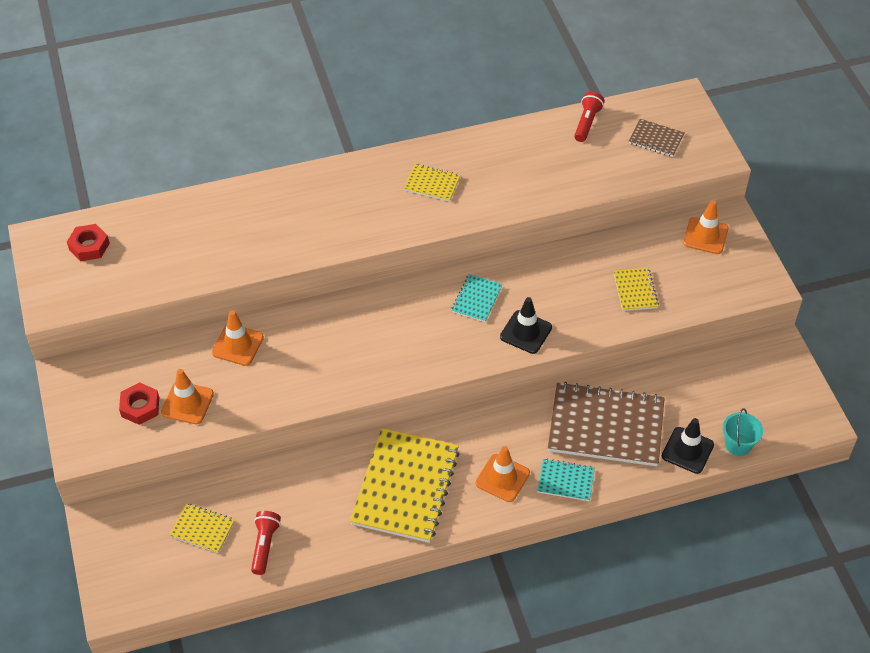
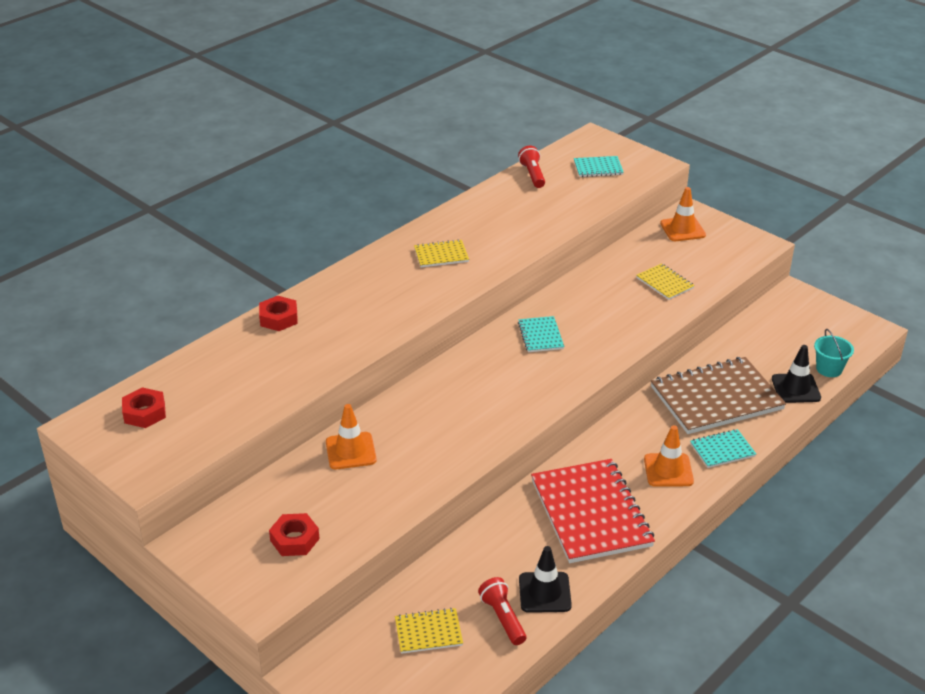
camera: 30 degrees left, 15 degrees down
(187, 403) = (341, 517): orange traffic cone -> none
(250, 195) = (278, 318): none -> red nut
(405, 487) = (590, 513): yellow notebook -> red notebook
(526, 332) = (604, 343): black traffic cone -> black traffic cone (544, 592)
(656, 139) = (598, 168): brown notebook -> turquoise notebook

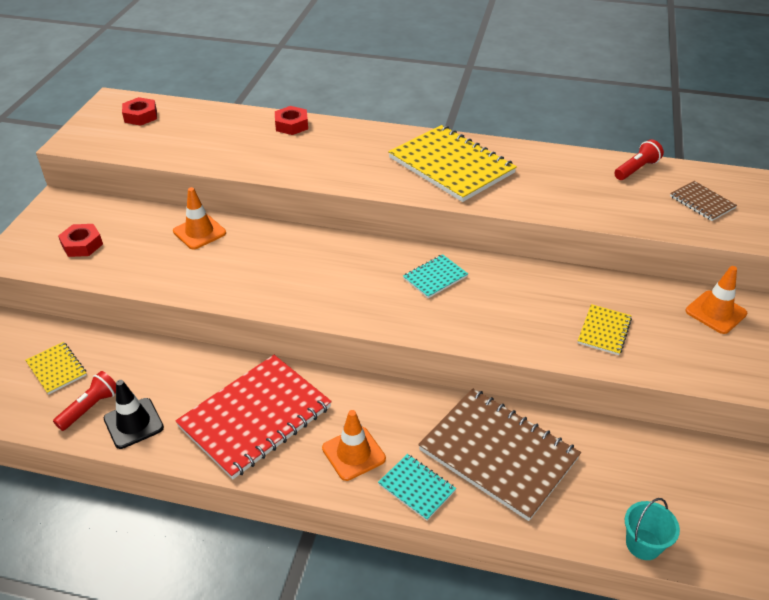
camera: 60 degrees right, 5 degrees up
(441, 255) = (451, 165): yellow notebook -> yellow notebook, size x2.13
(598, 168) = (702, 202): turquoise notebook -> brown notebook
(796, 388) = (576, 521): black traffic cone -> none

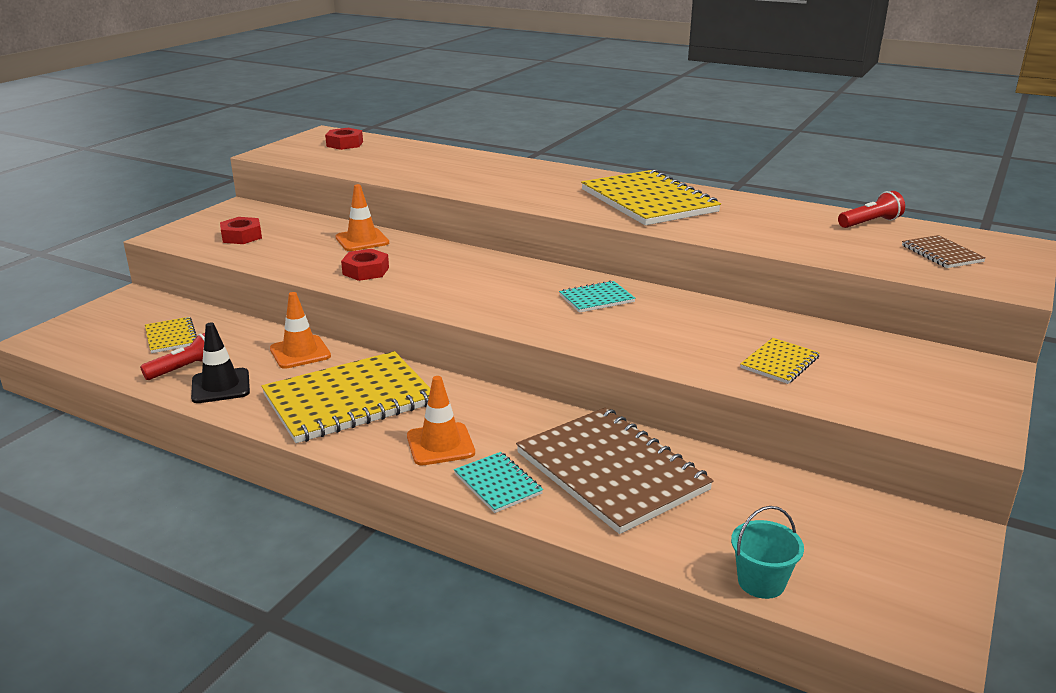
camera: 15 degrees right, 15 degrees down
(255, 417) = (349, 400): red notebook -> yellow notebook
(291, 125) = (492, 161): red nut -> red nut (366, 271)
(715, 312) = (935, 366): orange traffic cone -> orange traffic cone (300, 352)

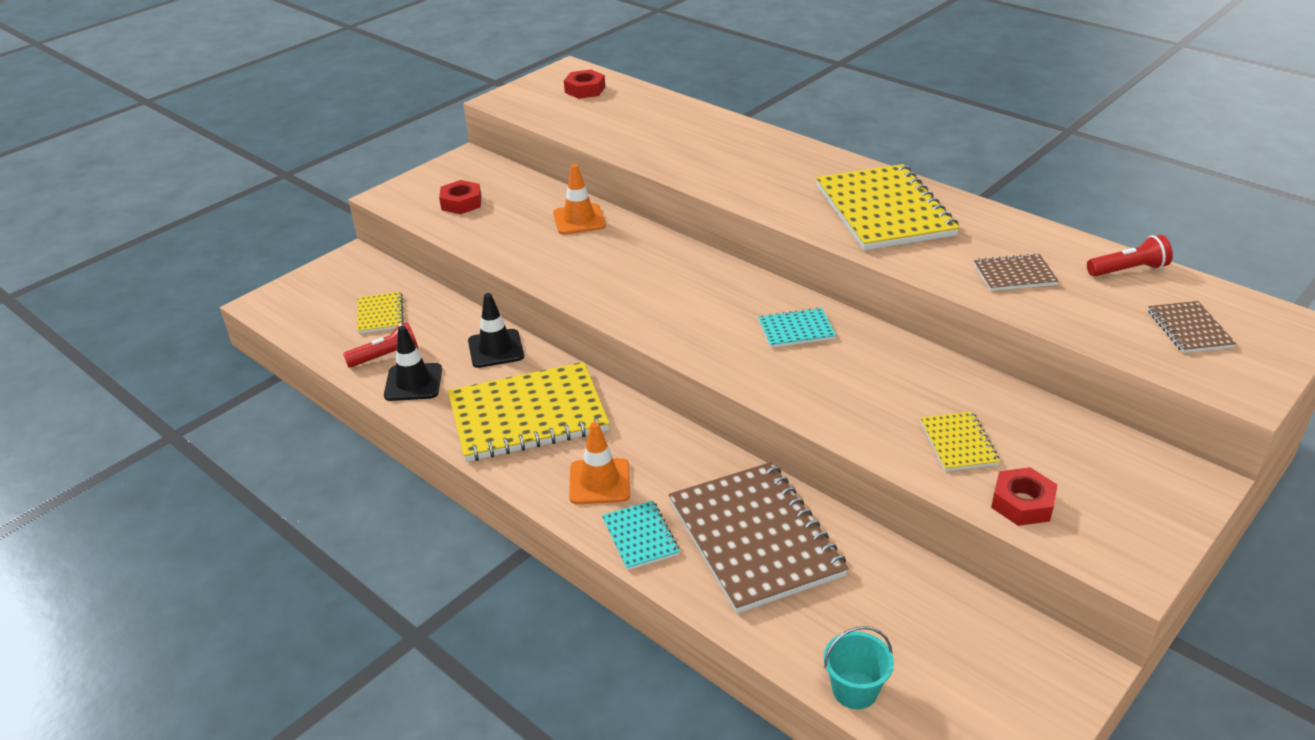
camera: 15 degrees right, 10 degrees up
(300, 352) = (496, 349): orange traffic cone -> black traffic cone
(366, 271) = (571, 264): red nut -> red nut (1022, 503)
(779, 363) = (958, 443): yellow notebook -> yellow notebook turned 60 degrees counterclockwise
(781, 232) = (1014, 275): none -> brown notebook

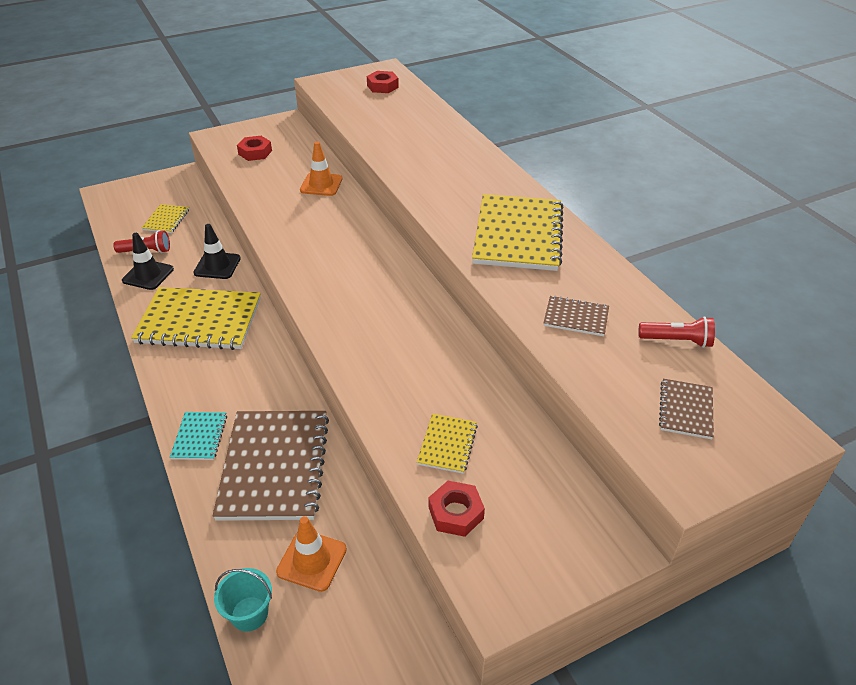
camera: 20 degrees right, 5 degrees up
(599, 482) = (206, 386): orange traffic cone -> orange traffic cone (312, 560)
(796, 330) = (402, 313): turquoise notebook -> none

